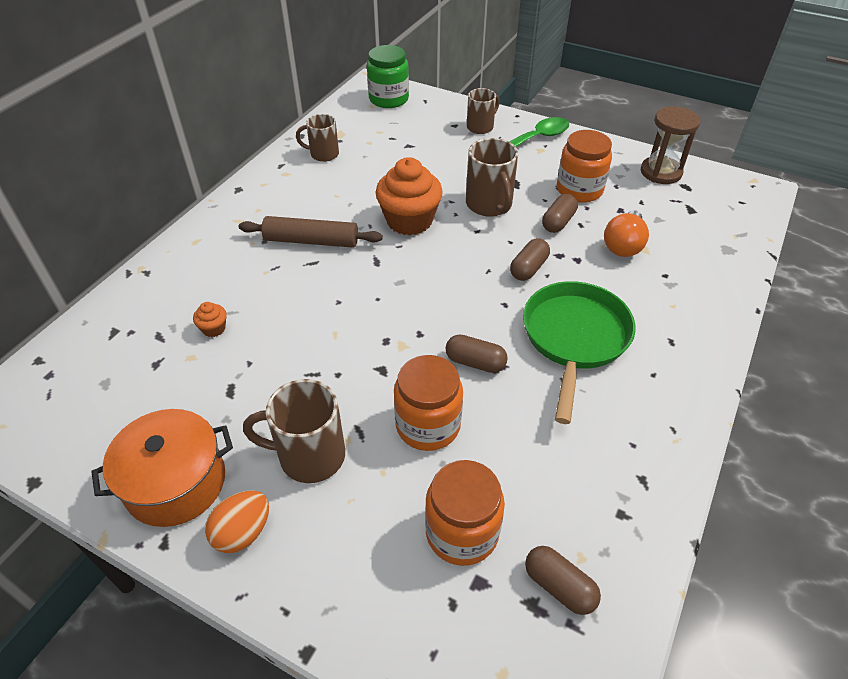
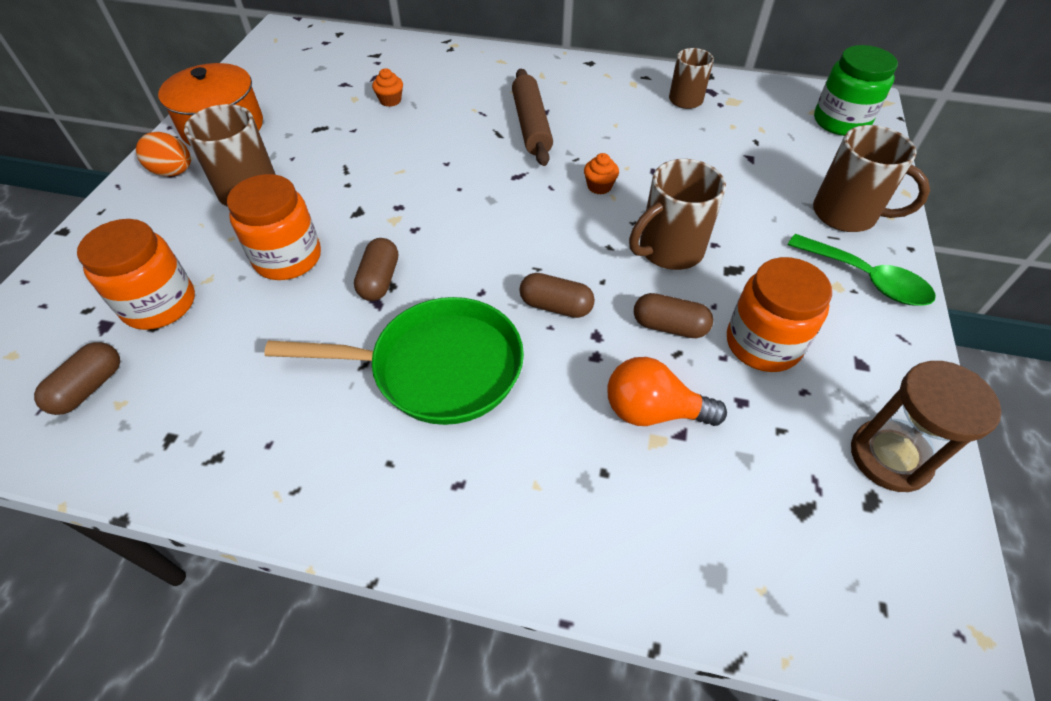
camera: 75 degrees right, 5 degrees up
(409, 221) = (599, 186): orange cupcake -> orange cupcake, size x0.43
(481, 127) = (846, 214): brown mug -> brown mug, size x1.51

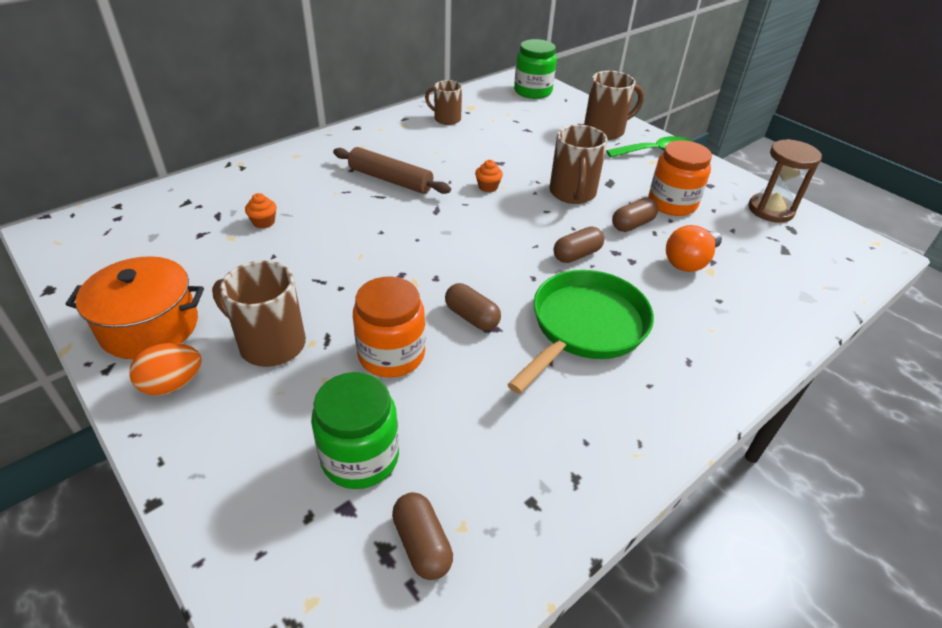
camera: 55 degrees left, 10 degrees down
(159, 304) = (360, 457): orange jar -> green jar

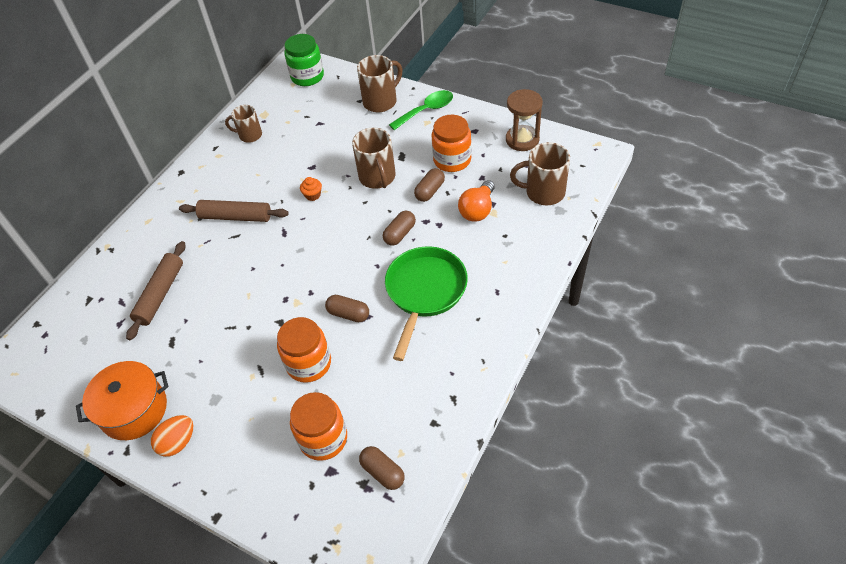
camera: 15 degrees left, 10 degrees up
(264, 222) = (160, 294): orange cupcake -> brown rolling pin
(270, 344) = (224, 388): brown mug -> brown mug (543, 192)
(360, 457) = (323, 438): green jar -> orange jar

